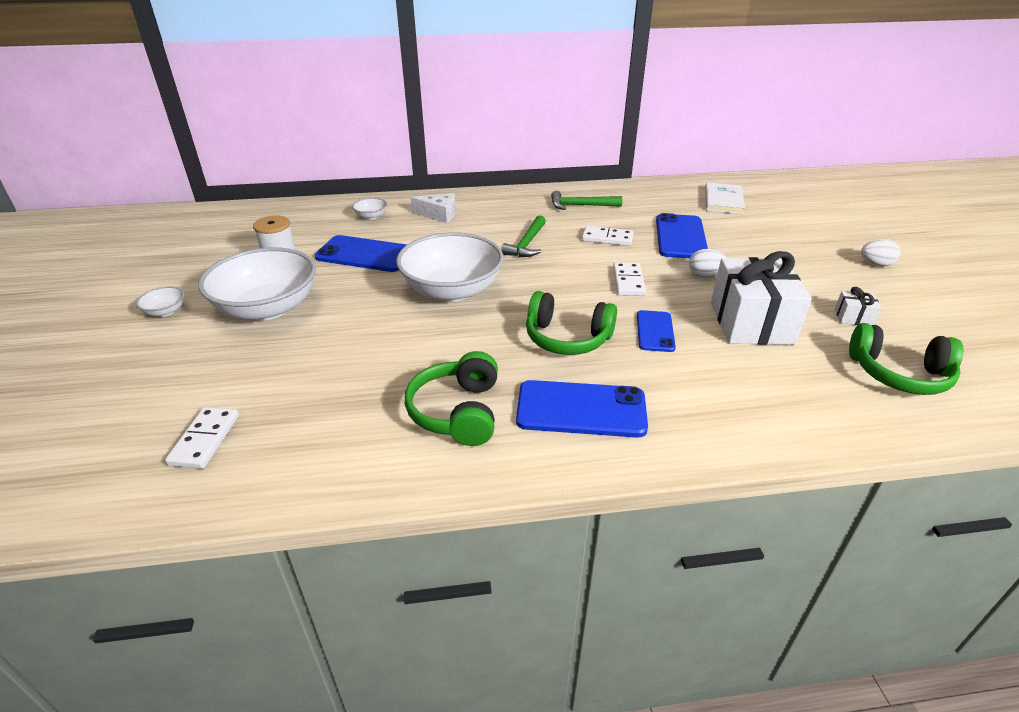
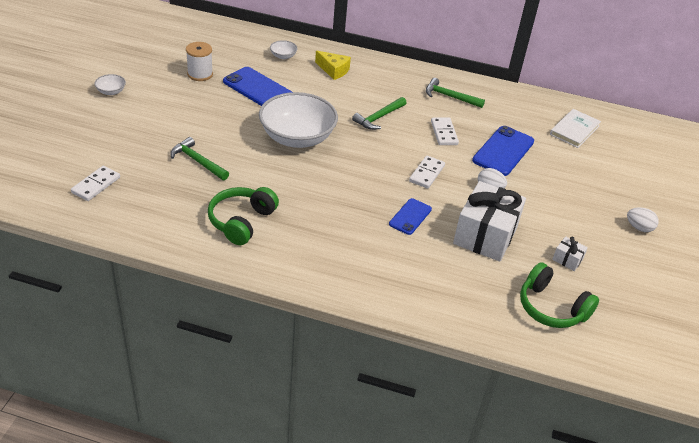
camera: 20 degrees right, 5 degrees up
(267, 308) = (172, 110): white bowl -> none
(343, 356) = (198, 161): none -> green hammer
(439, 214) = (333, 70): white cheese -> yellow cheese
(567, 338) = (346, 199): green headphones -> none
(581, 409) = (315, 248): blue phone -> none
(607, 238) = (444, 133): white domino -> white domino turned 45 degrees clockwise

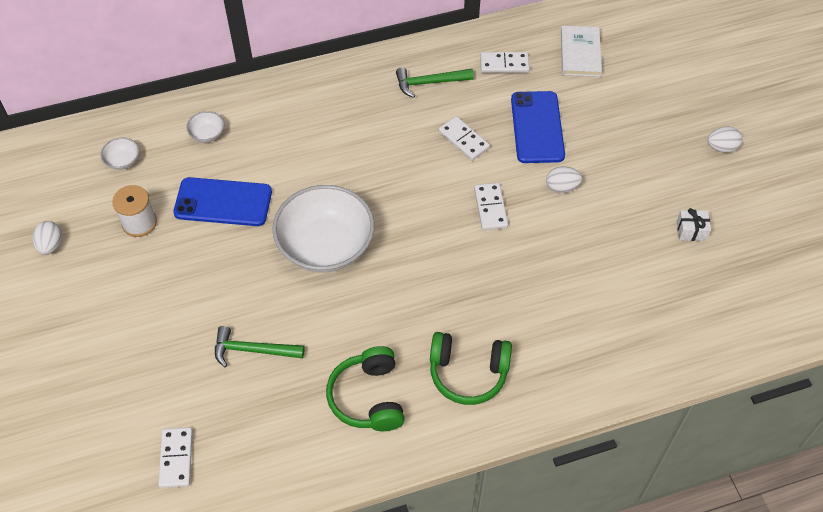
camera: 30 degrees left, 15 degrees up
(111, 91) = (62, 317): white bowl -> white bowl (123, 161)
(141, 60) = (51, 245): none -> white egg
(333, 70) = (280, 121): yellow cheese -> none
(378, 117) = (383, 161): green hammer -> none
(410, 216) = (519, 276): blue phone -> none
(485, 235) = (602, 251): white gift -> none
(512, 111) = (504, 64): none -> white domino
(551, 307) = (718, 298): green headphones -> green headphones (468, 373)

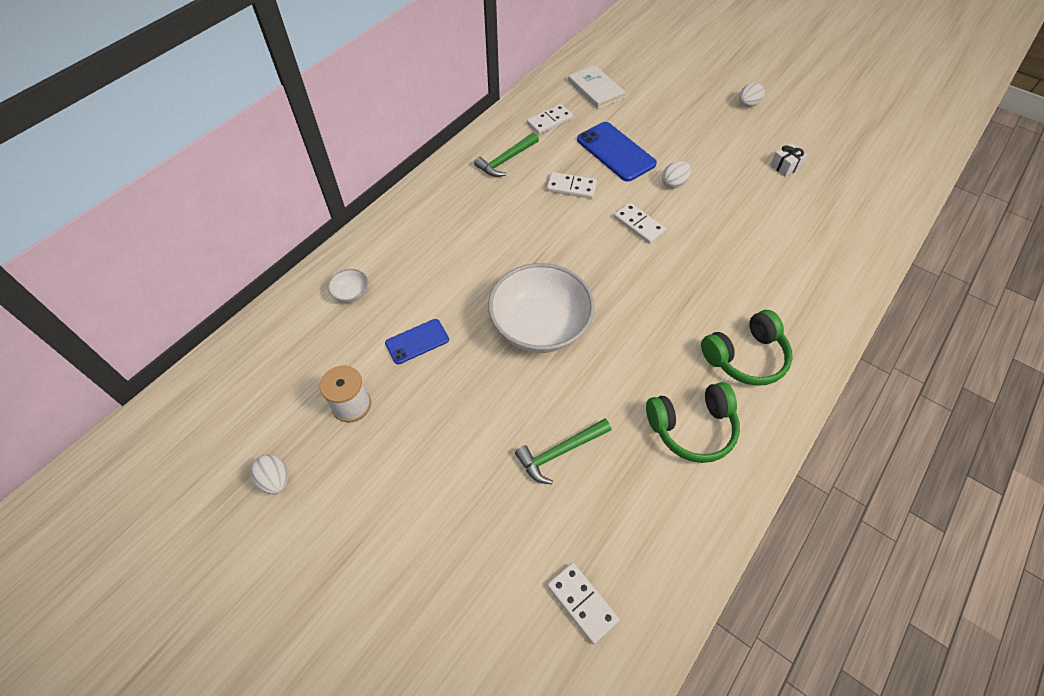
camera: 35 degrees left, 0 degrees up
(123, 161) = (287, 359): white bowl -> none
(223, 202) = (417, 341): blue phone -> blue phone, size x0.60
(368, 397) = (692, 427): green headphones -> green headphones turned 60 degrees counterclockwise

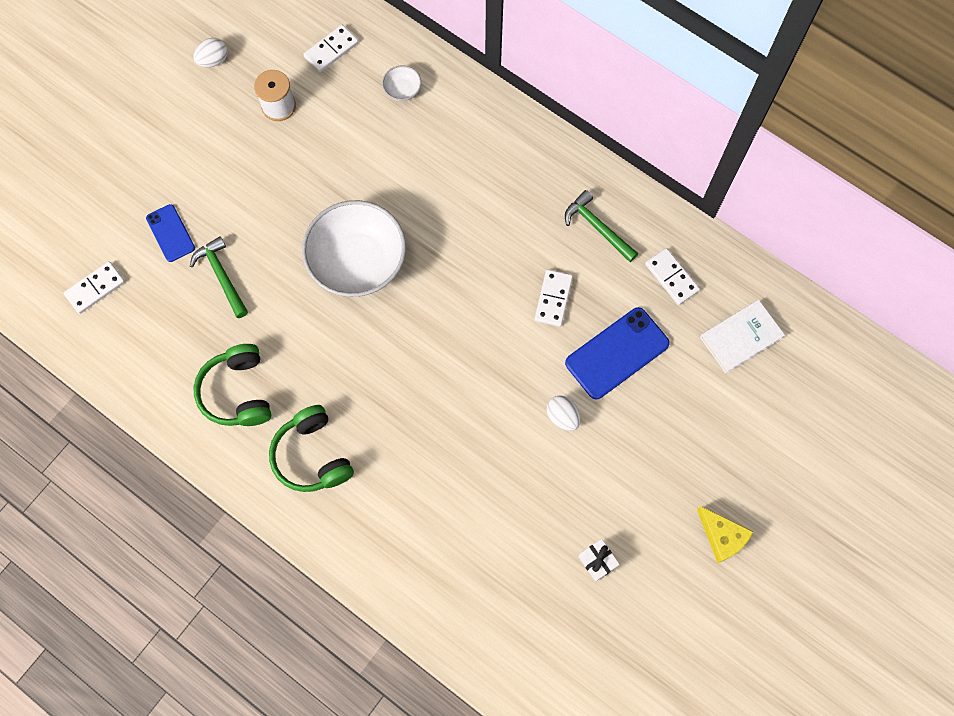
camera: 90 degrees right, 15 degrees up
(417, 341) = (343, 153): blue phone -> blue phone (170, 233)
(639, 225) = (494, 369): white domino -> white domino (331, 50)
(747, 104) = (722, 537): white egg -> yellow cheese

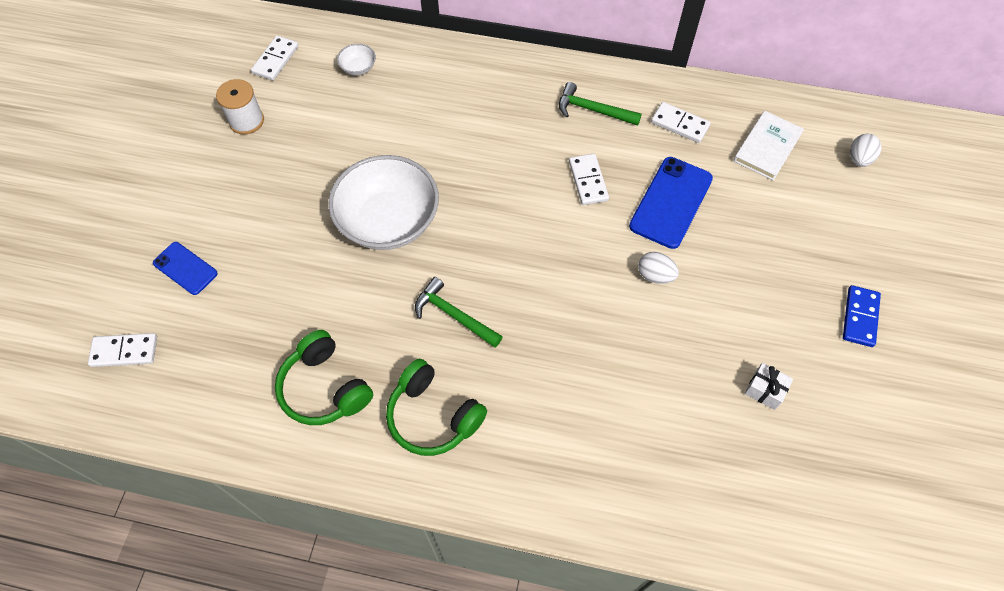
camera: 25 degrees left, 10 degrees down
(95, 288) = (124, 351): white domino -> white domino turned 60 degrees clockwise
(213, 60) = (164, 106): white egg -> white egg (859, 159)
(222, 276) = (257, 286): green hammer -> green hammer (454, 315)
(722, 537) = (860, 317): yellow cheese -> blue domino

